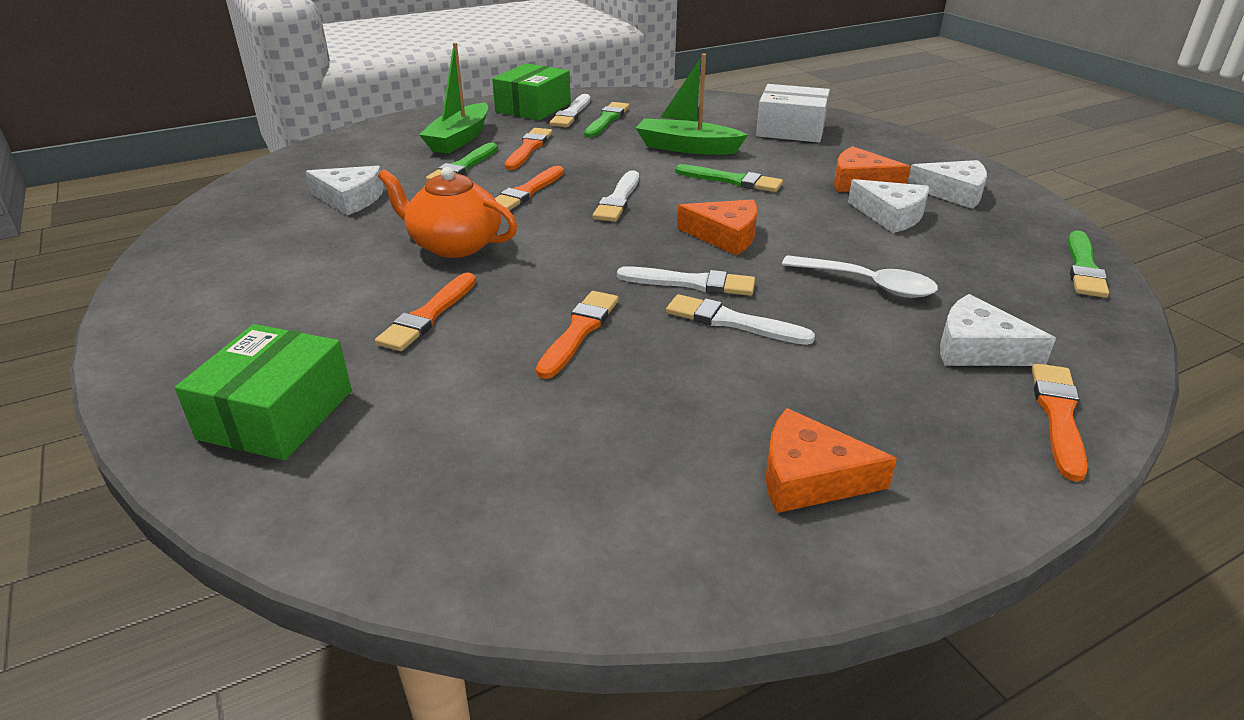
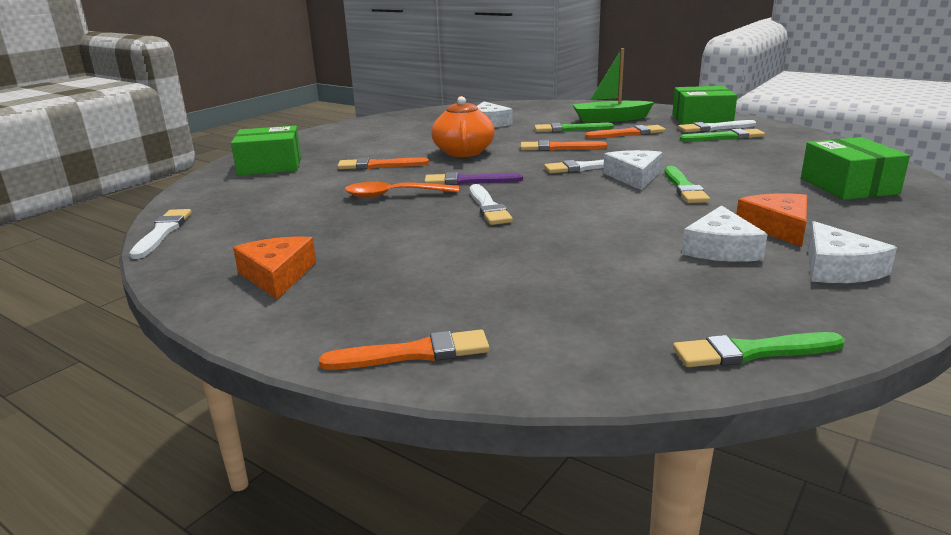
camera: 65 degrees right, 10 degrees down
(579, 331) = (394, 195): orange brush -> orange spoon
(583, 271) = (468, 181): none -> purple brush
(686, 148) = (721, 165): green boat -> none
(725, 236) = (577, 203): orange cheese -> none
(732, 322) = (447, 226): white brush -> white brush (162, 232)
(791, 130) = (848, 186): white box -> green box
(868, 284) = (561, 258): white spoon -> none
(978, 348) = (497, 311): white cheese -> white cheese (634, 177)

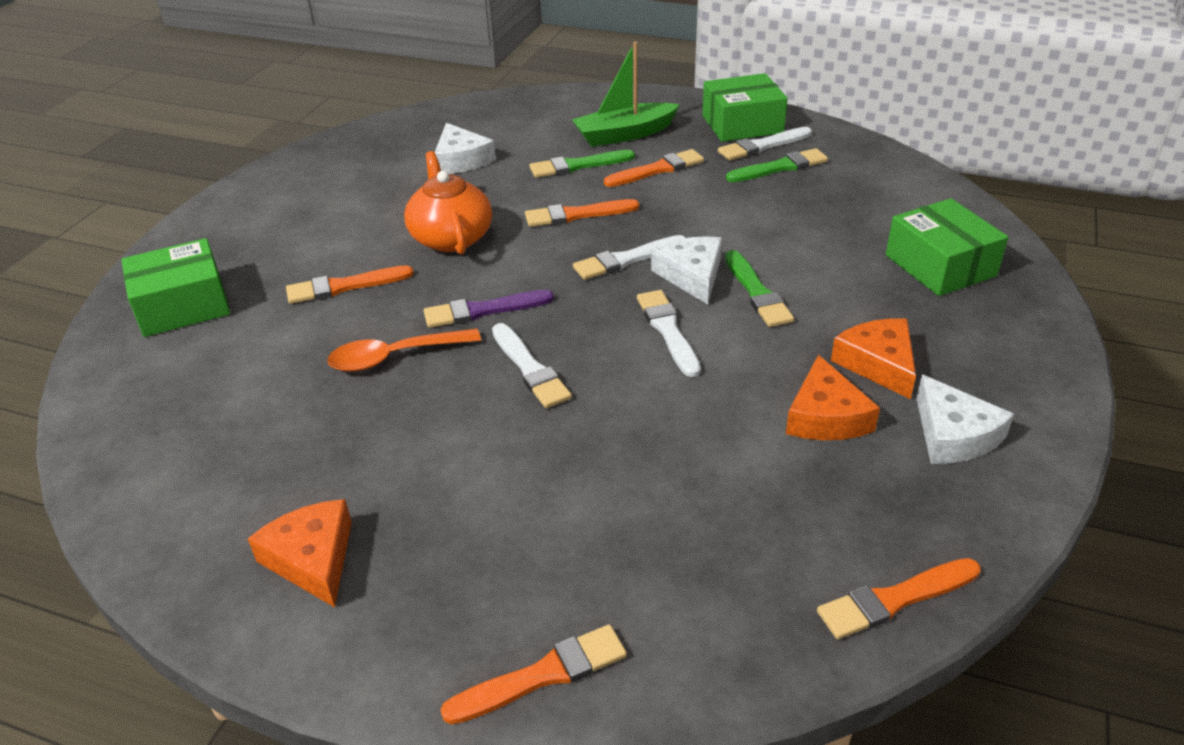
camera: 15 degrees left, 15 degrees up
(162, 232) = (102, 491): white brush -> white brush (668, 330)
(720, 248) = (825, 416): white cheese -> orange cheese
(751, 352) = (894, 600): green brush -> orange brush

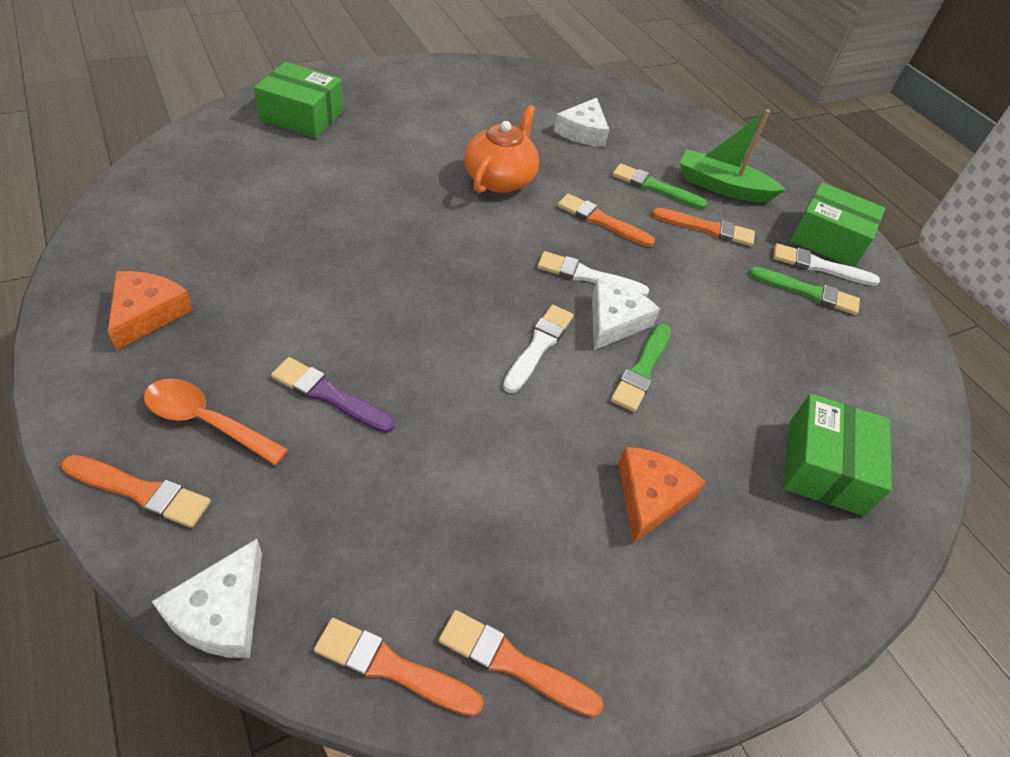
camera: 35 degrees right, 10 degrees up
(344, 286) = (395, 166): orange brush -> orange brush (512, 663)
(394, 357) = (357, 230): orange spoon -> orange spoon (206, 421)
(483, 310) = (447, 240): purple brush -> purple brush (329, 395)
(530, 369) = (417, 300): white brush -> none
(825, 416) = (550, 498): orange cheese -> none
(953, 435) = (623, 600): white cheese -> white cheese (222, 612)

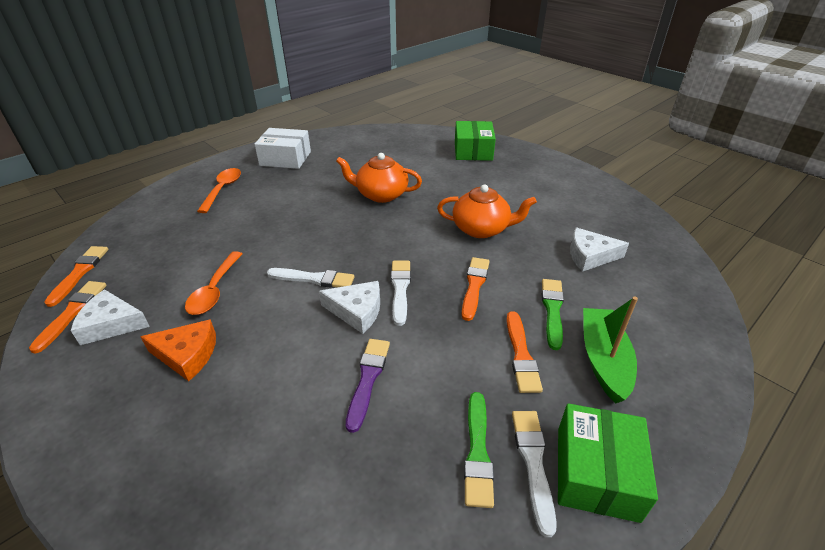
camera: 80 degrees right, 10 degrees down
(141, 492) = (181, 187): orange brush -> none
(147, 313) = (285, 158): orange cheese -> white box
(222, 612) = (118, 221): white cheese -> white cheese (111, 324)
(329, 395) = (247, 215): purple brush -> purple brush (368, 379)
(365, 234) = (381, 194): none -> orange teapot
(524, 457) = (214, 290): none -> orange spoon
(642, 370) = (309, 334): green brush -> none
(825, 467) = (228, 476): green box -> none

